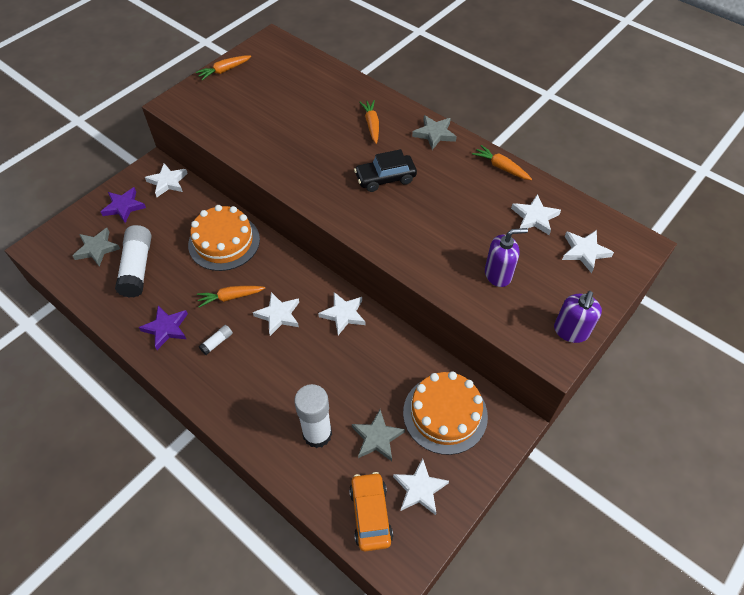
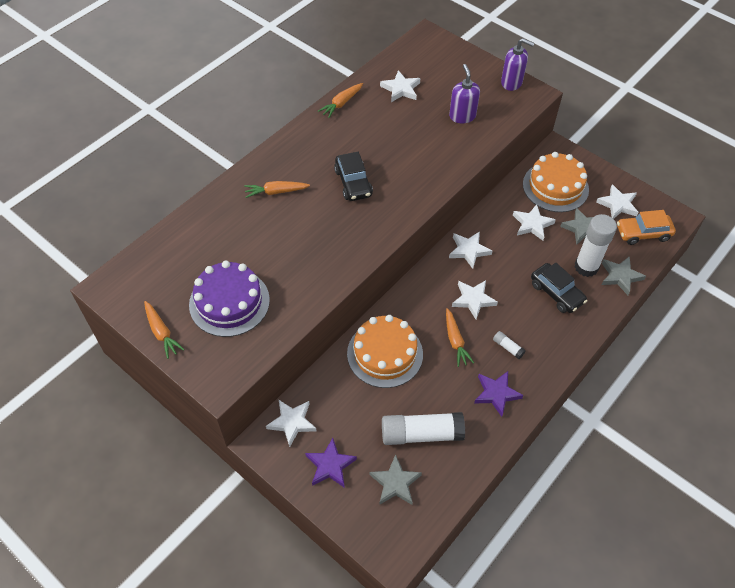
camera: 90 degrees left, 0 degrees up
(248, 104) = (229, 302): none -> purple cake
(282, 397) = (556, 293): none -> black car
(434, 134) = (294, 145): grey star -> grey star (620, 276)
(584, 252) = (436, 66): white star -> white star (532, 224)

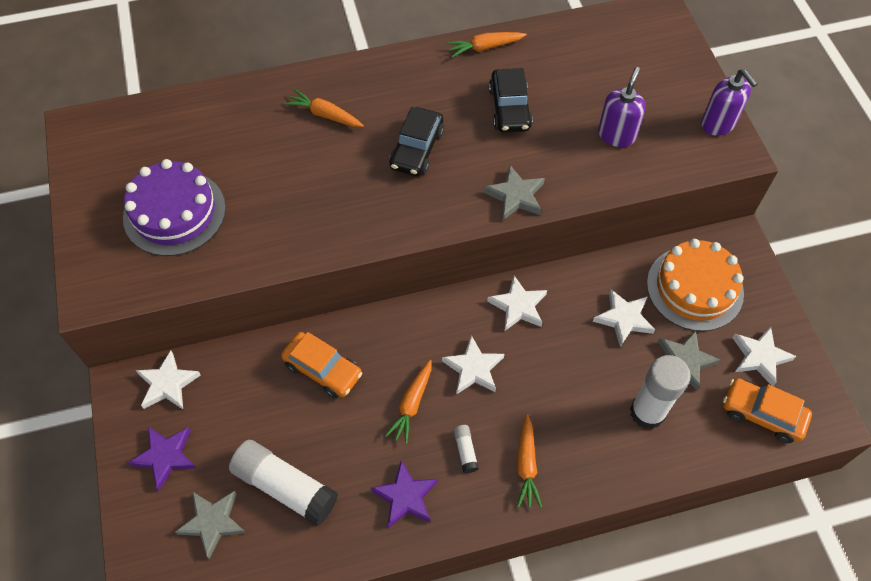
camera: 35 degrees right, 5 degrees up
(162, 332) = (85, 206): orange carrot -> orange carrot (526, 465)
(385, 354) = (323, 369): orange cake -> orange car
(401, 89) = (569, 64): white star -> none
(556, 293) = (581, 422): black car -> black car (509, 108)
(620, 276) = (682, 451): grey star -> grey star (515, 196)

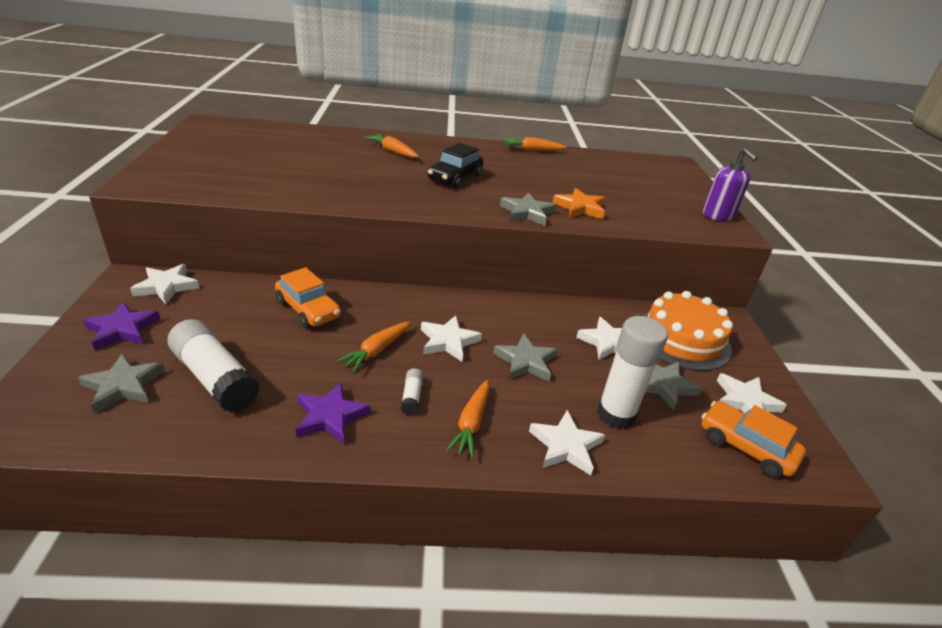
camera: 10 degrees right, 25 degrees down
(174, 212) = (241, 165): purple cake -> none
(509, 108) = (540, 176): black car -> none
(518, 306) = (508, 312): white star -> white star (566, 446)
(553, 372) = (525, 362): none -> grey star
(568, 163) = (580, 208): none -> orange star
(616, 135) = (626, 203): purple soap dispenser -> none

